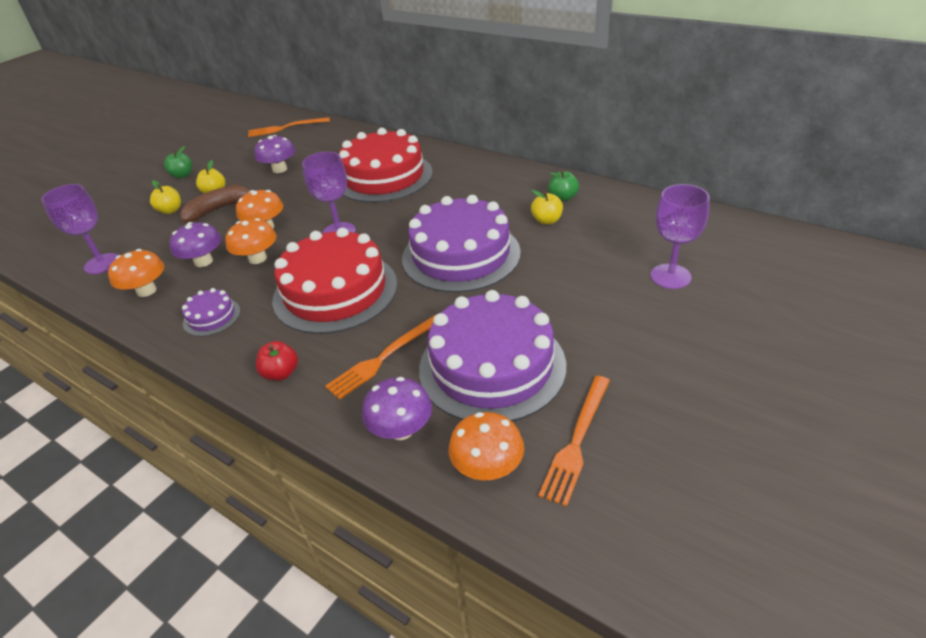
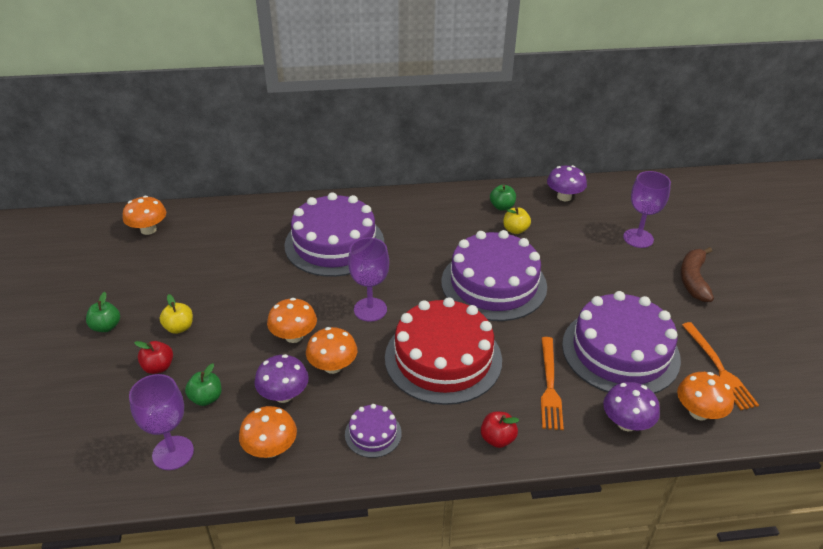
camera: 45 degrees left, 0 degrees up
(164, 241) = (206, 398): none -> green apple
(170, 210) = (158, 367): yellow apple -> red apple
(218, 209) = (214, 342): brown banana -> brown banana (693, 279)
(279, 169) = (215, 276): purple mushroom -> purple mushroom (564, 197)
(286, 127) = (148, 230): orange fork -> orange mushroom
(384, 177) = (334, 243): red cake -> purple cake

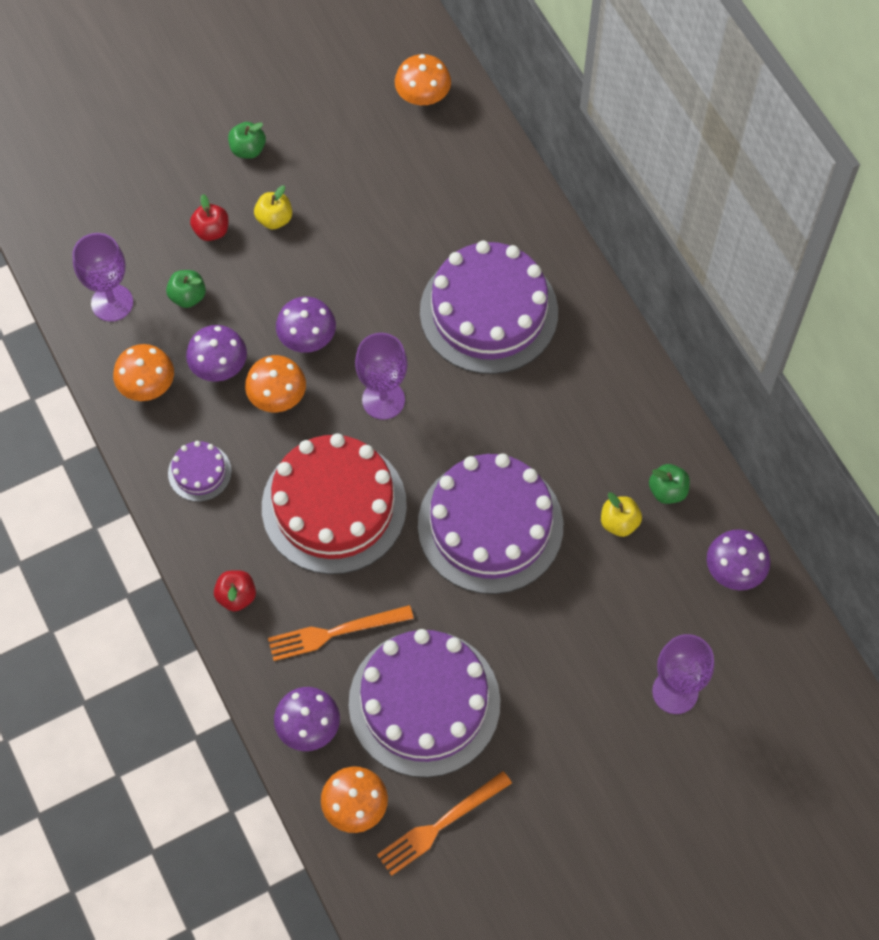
camera: 70 degrees right, 25 degrees up
(294, 336) = (307, 338): orange mushroom -> purple mushroom
(693, 279) = (609, 779): brown banana -> none

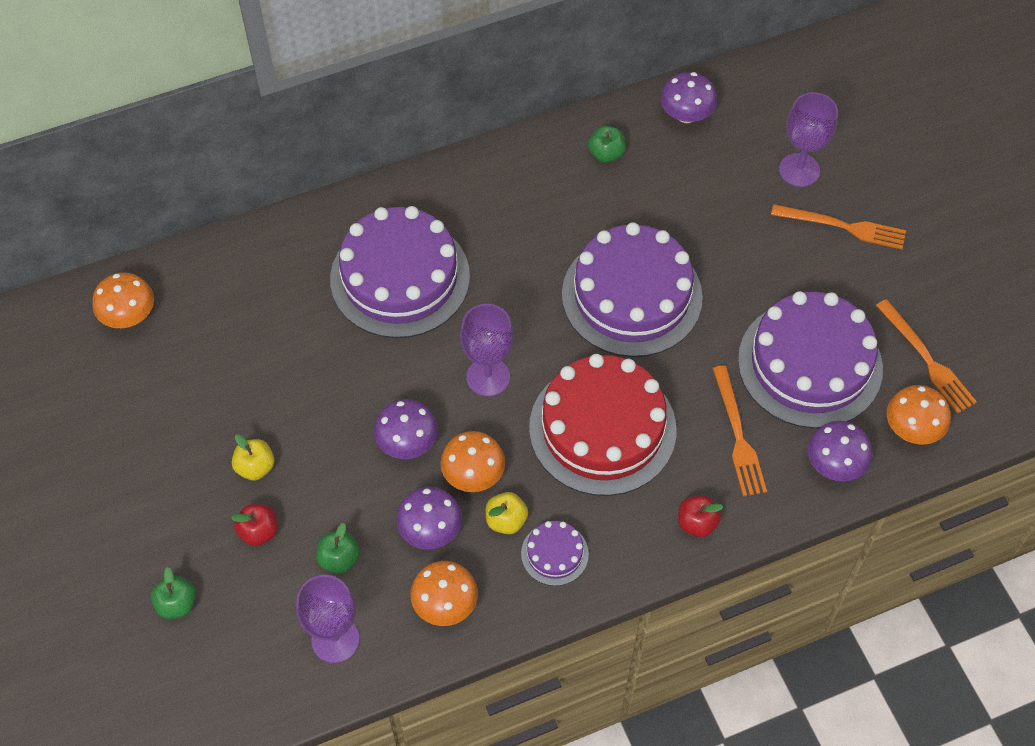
camera: 85 degrees left, 5 degrees down
(248, 149) = (159, 490): green apple -> green apple (177, 604)
(603, 738) = (842, 226): none -> orange fork
(619, 523) = (635, 194): yellow apple -> yellow apple (506, 520)

